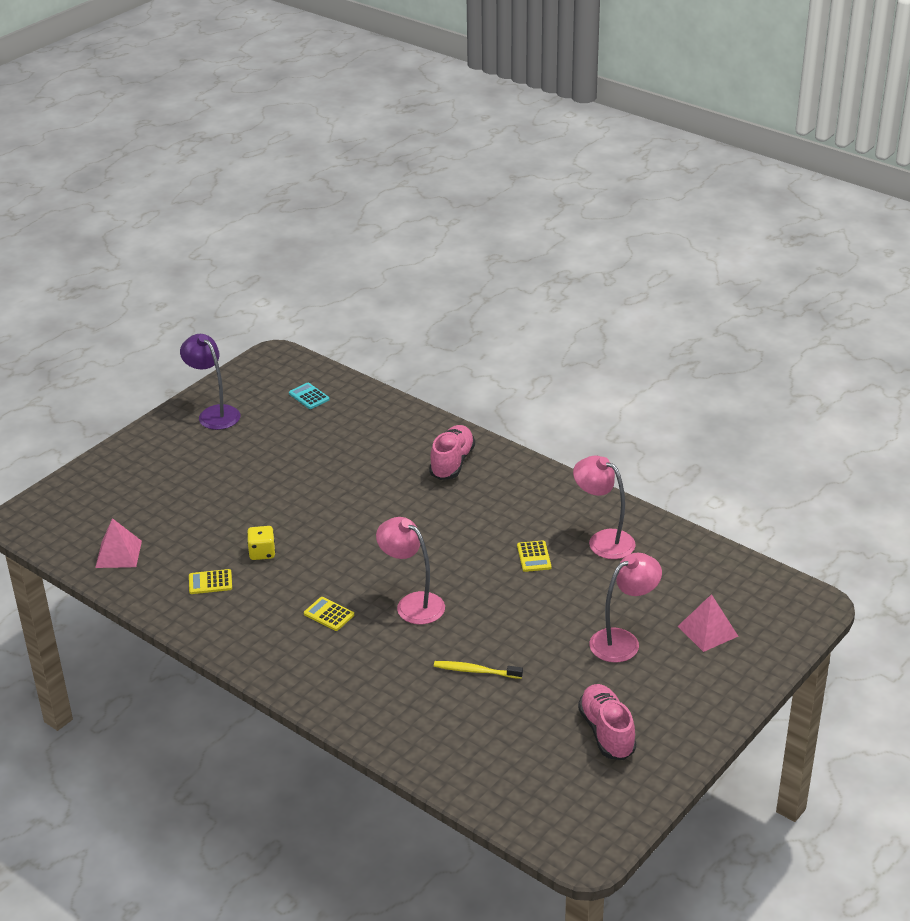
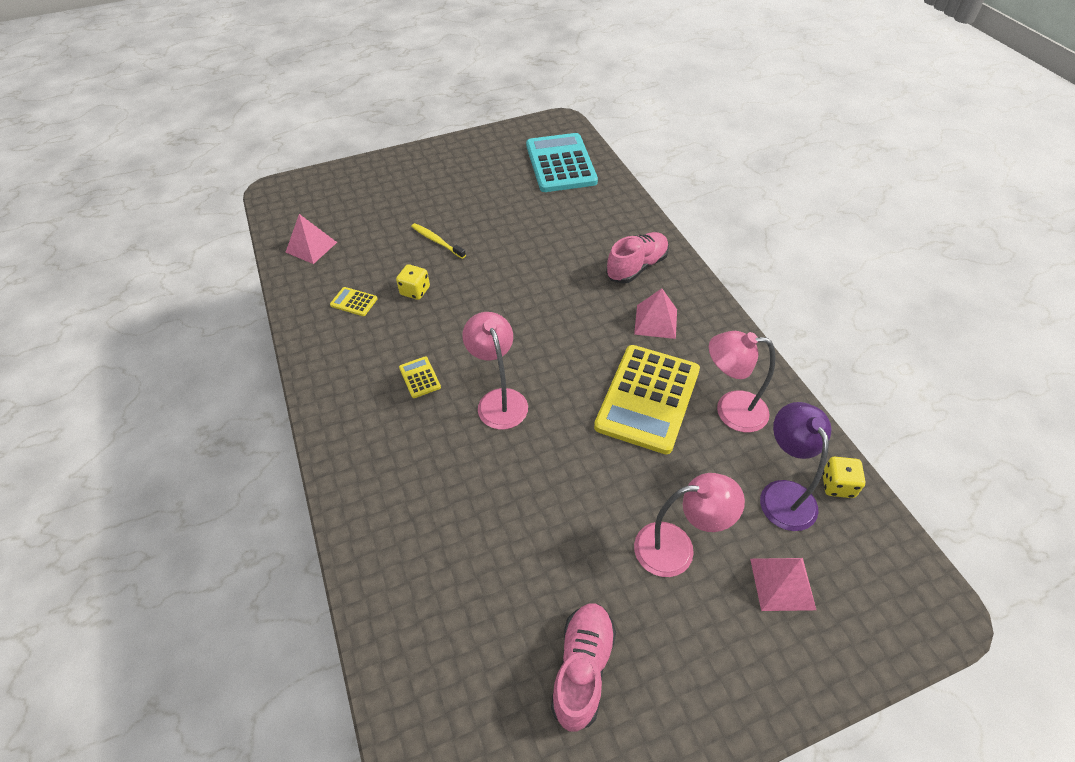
camera: 30 degrees right, 15 degrees up
(214, 413) = (478, 153): purple lamp -> purple lamp (783, 494)
(309, 396) = (560, 164): turquoise calculator -> turquoise calculator, size x2.50
(475, 671) = (502, 508): yellow toothbrush -> yellow toothbrush (437, 241)
(500, 499) = (656, 321): none -> pink pyramid
(534, 557) = (648, 398): yellow calculator -> yellow calculator, size x2.50
(603, 540) = (730, 410): pink lamp -> pink lamp turned 60 degrees counterclockwise
(710, 558) = (837, 485): none -> yellow dice

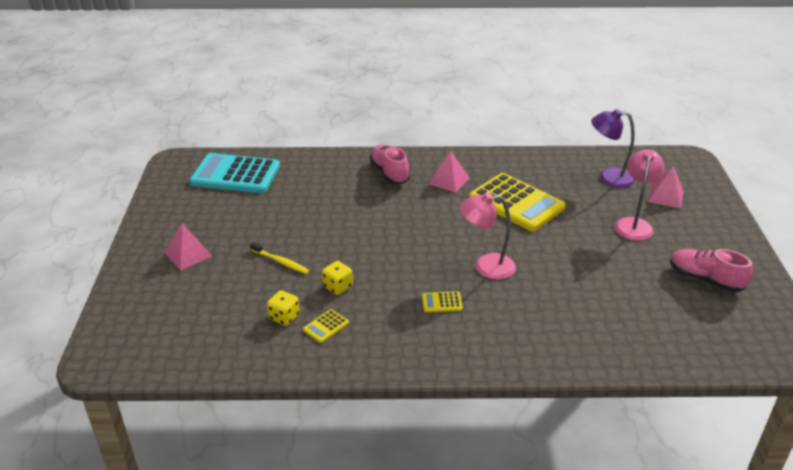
camera: 70 degrees left, 15 degrees down
(311, 247) = (222, 344): pink pyramid -> pink pyramid (188, 254)
(437, 241) = (281, 262): yellow toothbrush -> yellow toothbrush turned 120 degrees counterclockwise
(730, 410) = (540, 176): pink lamp -> none
(837, 485) = (608, 159): yellow dice -> yellow dice (284, 317)

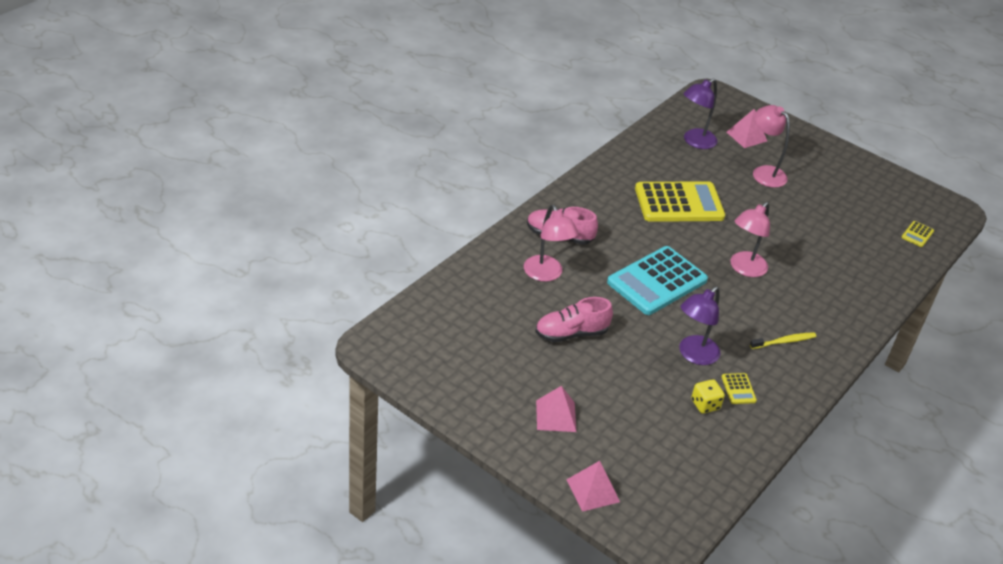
camera: 55 degrees left, 5 degrees up
(235, 174) = (450, 321): turquoise calculator -> turquoise calculator (657, 281)
(281, 262) = (627, 367): yellow toothbrush -> yellow toothbrush (784, 341)
(338, 186) = (546, 274): none -> pink lamp
(338, 286) = (693, 355): yellow dice -> purple lamp
(442, 302) = (765, 315): yellow calculator -> yellow calculator (917, 234)
(449, 180) = (608, 214): pink pyramid -> pink pyramid (593, 490)
(705, 279) = (853, 189): pink shoe -> pink shoe (571, 333)

